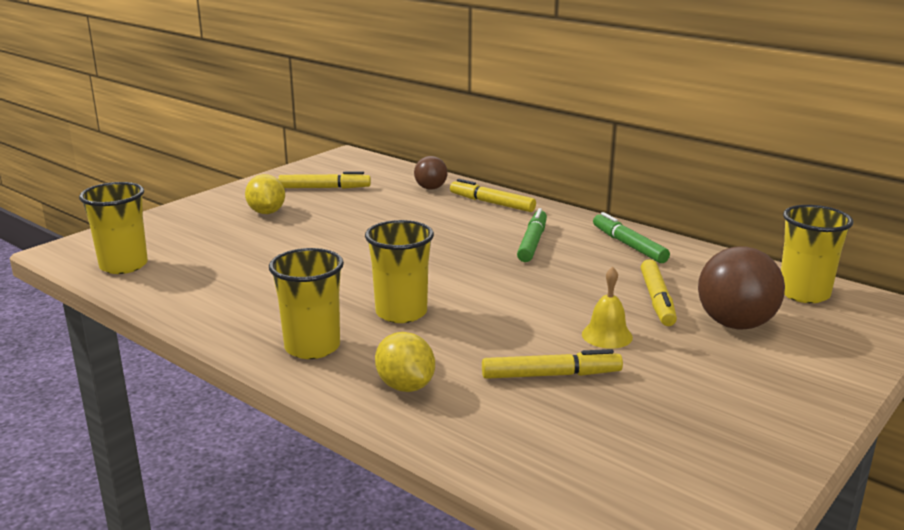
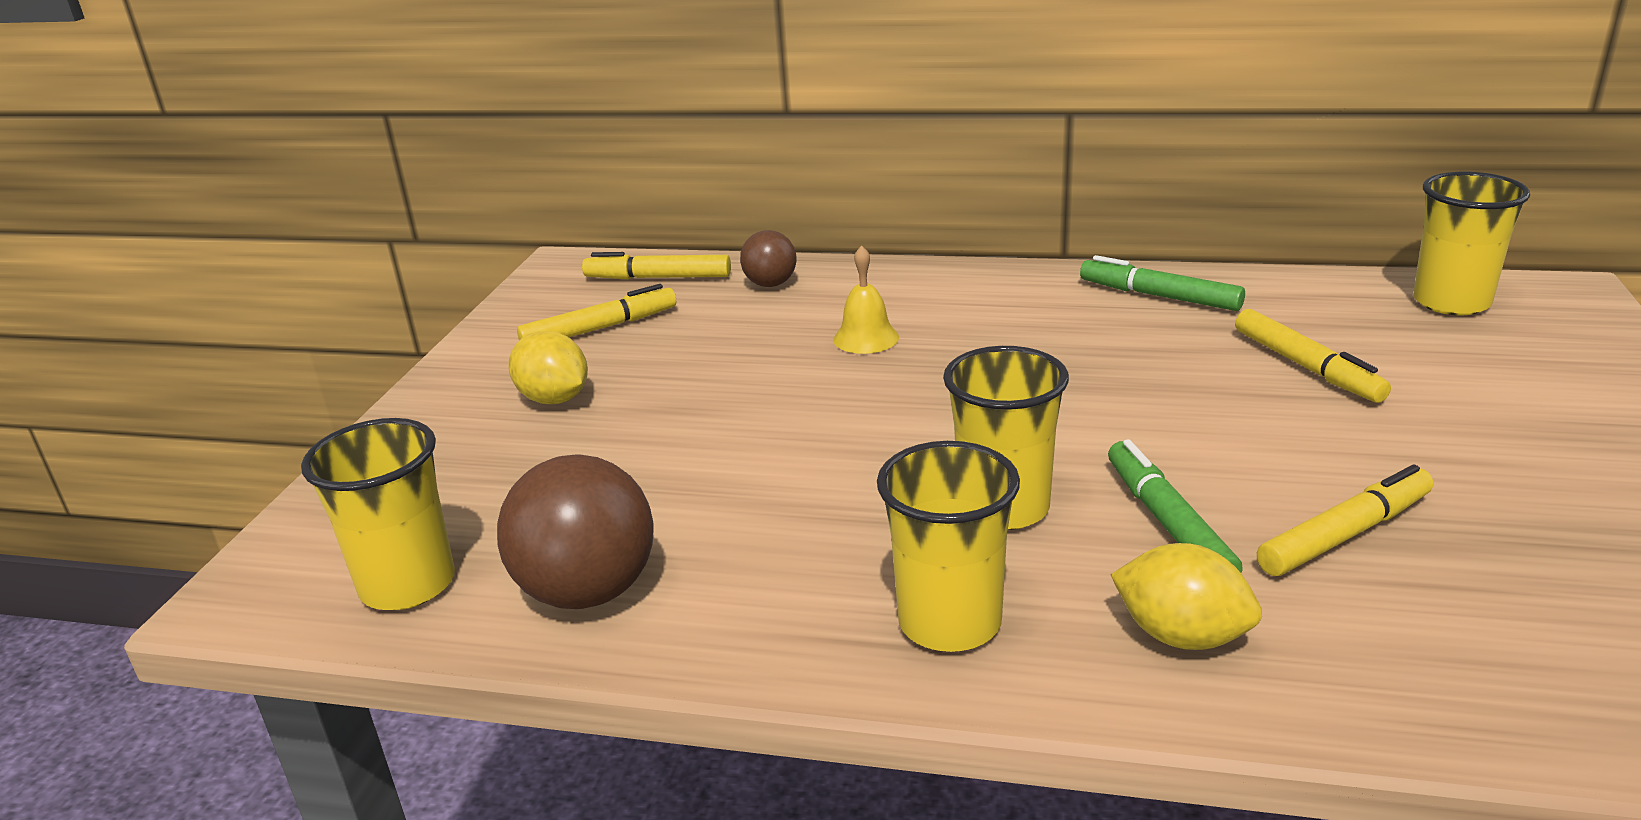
camera: 25 degrees left, 5 degrees up
(492, 203) = (891, 284): yellow marker -> yellow marker (658, 278)
(532, 242) = (1031, 329): green marker -> green marker (1168, 523)
(607, 335) = (1324, 443): yellow bell -> yellow bell (866, 338)
(735, 324) = (1442, 371): brown ball -> brown ball (588, 592)

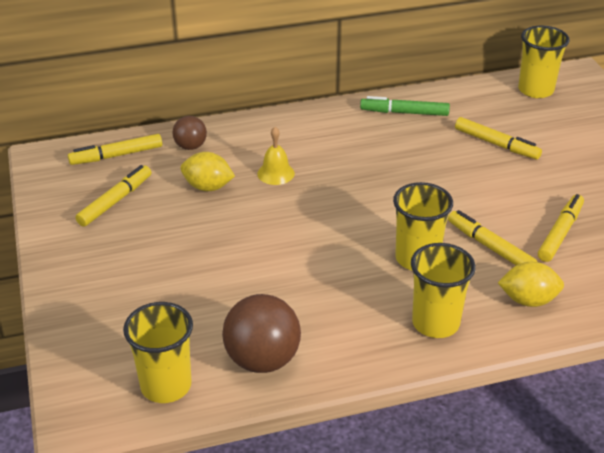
camera: 30 degrees left, 10 degrees up
(554, 399) = (135, 256): yellow lemon -> yellow lemon (208, 187)
(1168, 523) = (490, 247): green marker -> yellow marker

